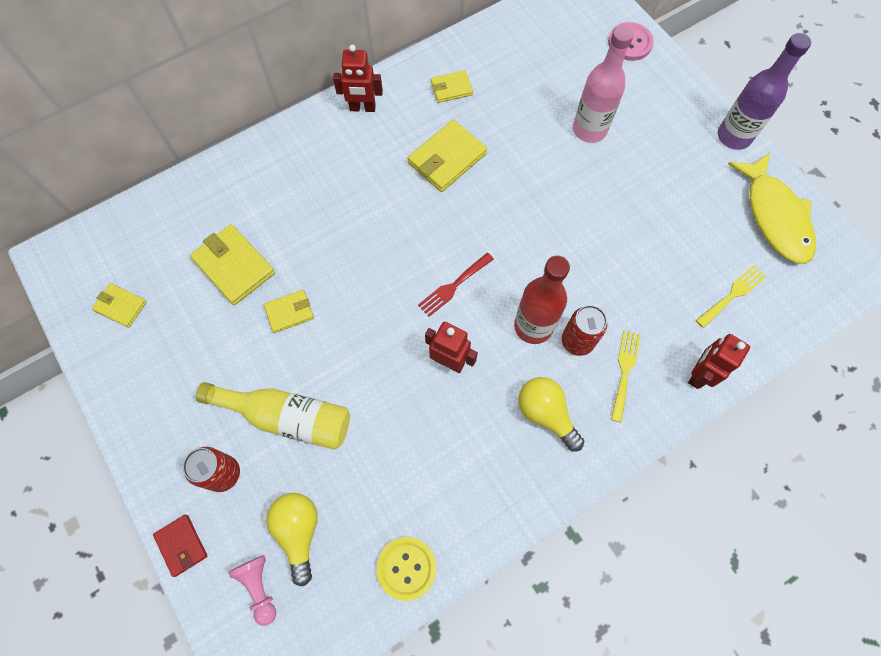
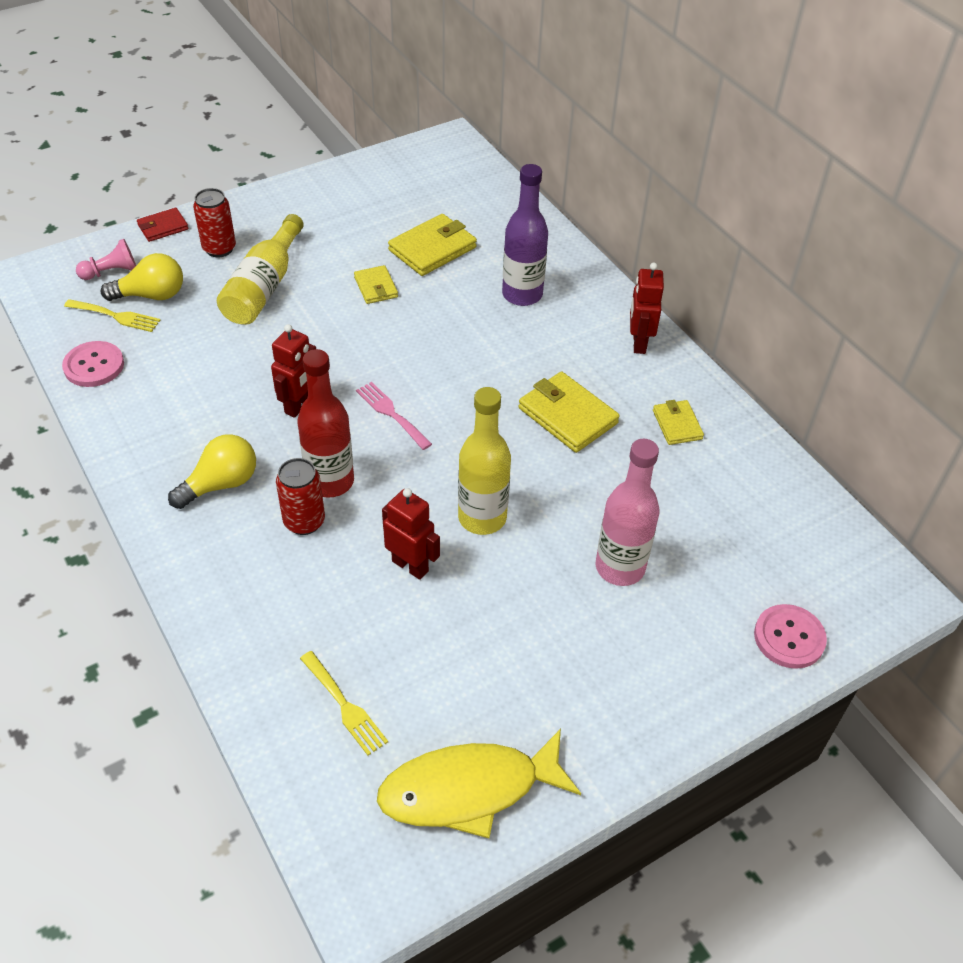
camera: 90 degrees right, 20 degrees down
(121, 306) = (397, 181): yellow wallet -> none
(406, 568) = (94, 366): yellow button -> pink button
(453, 286) = (391, 413): red fork -> pink fork
(556, 215) = (482, 518): none -> yellow bottle
(624, 371) = (257, 565): yellow fork -> yellow fork (116, 316)
(699, 374) = (237, 645): red robot -> red robot (410, 566)
(733, 136) = (617, 758): purple bottle -> purple bottle (522, 294)

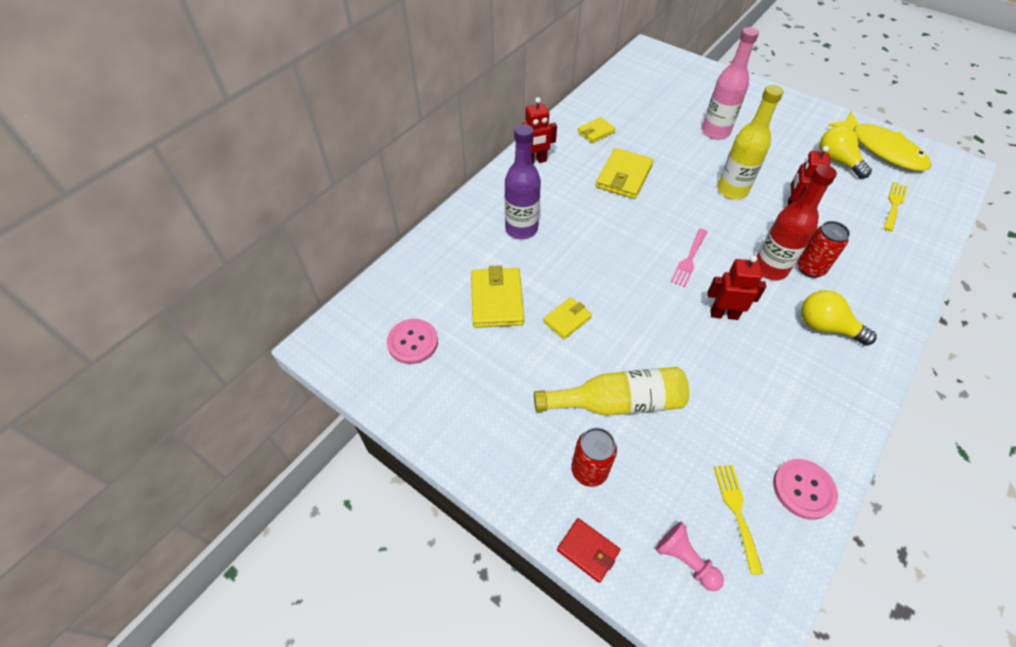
camera: 110 degrees left, 5 degrees up
(151, 295) = (689, 495): yellow light bulb -> yellow light bulb (837, 161)
(432, 249) = (497, 300): yellow wallet -> yellow wallet turned 60 degrees clockwise
(789, 638) = (704, 75): pink button -> pink button (413, 342)

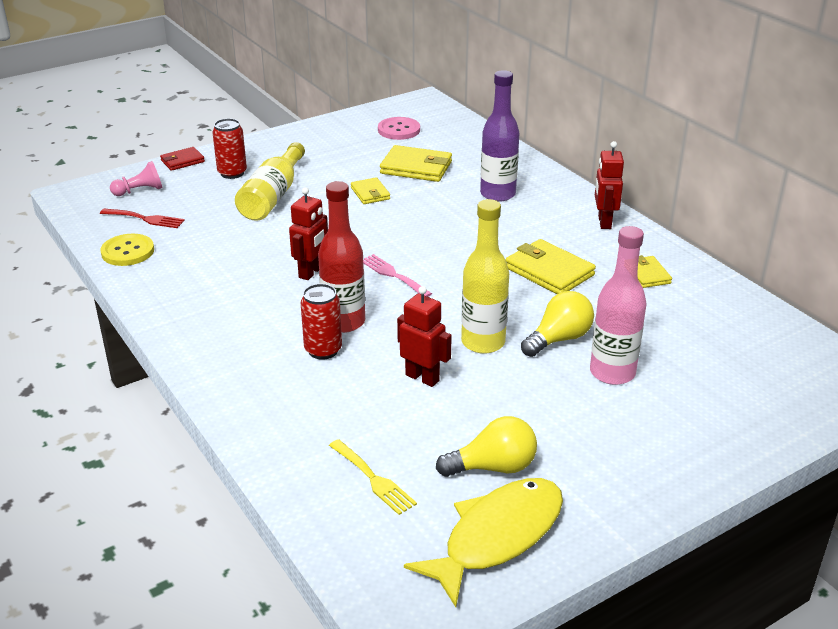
camera: 110 degrees right, 20 degrees down
(736, 511) = (145, 219): yellow fork -> red fork
(803, 489) = (128, 252): pink button -> yellow button
(826, 327) = (246, 327): yellow light bulb -> yellow light bulb (559, 339)
(882, 149) = (497, 537): yellow fish -> yellow fish turned 150 degrees clockwise

